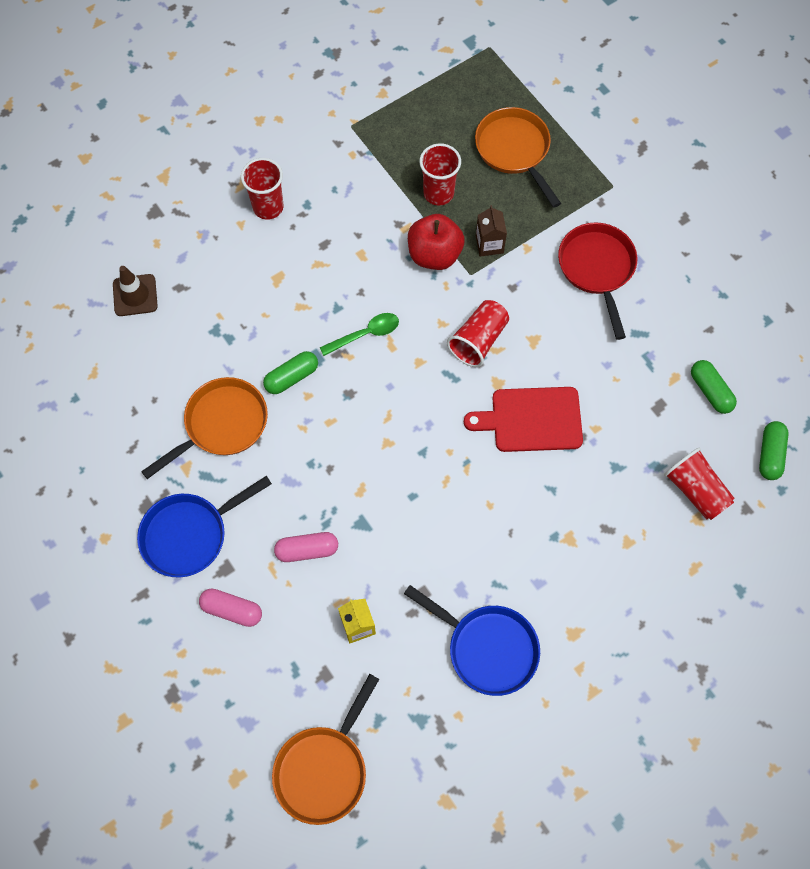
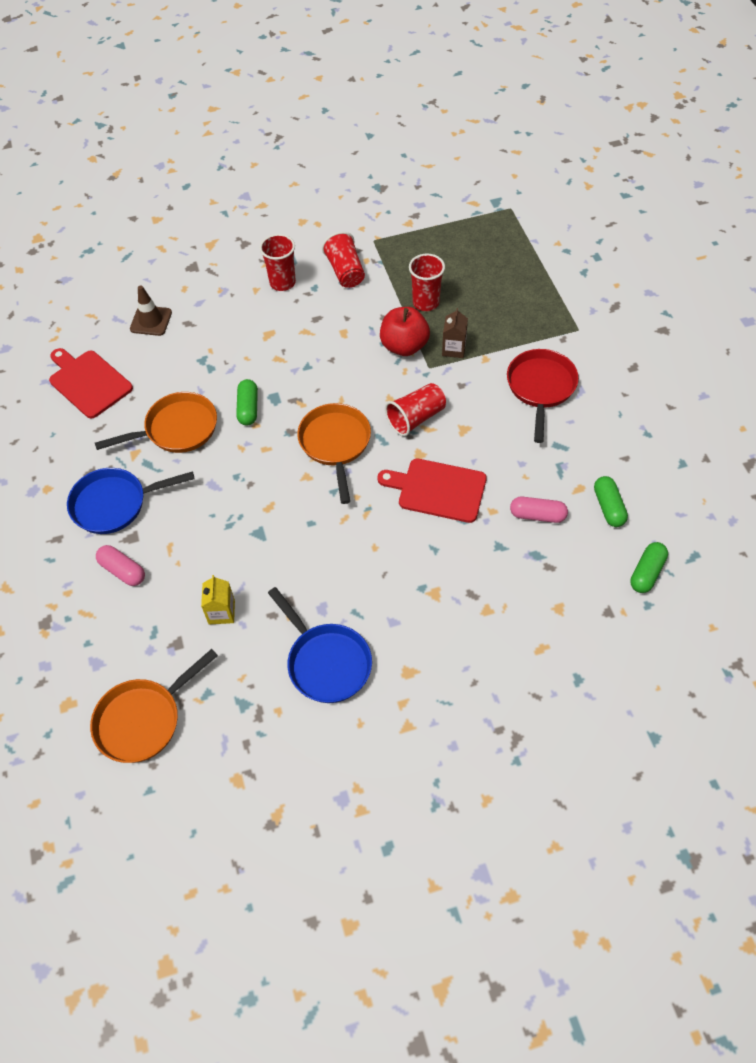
camera: 20 degrees right, 10 degrees down
(95, 393) = (88, 382): none -> red cutting board
(292, 377) = (248, 408): green capsule -> green capsule turned 75 degrees counterclockwise
(307, 550) = (204, 541): pink capsule -> pink capsule (537, 515)
(365, 334) = (322, 391): green spoon -> none
(514, 150) = (502, 285): orange pan -> orange pan (335, 444)
(695, 490) = (565, 584): red cup -> red cup (345, 271)

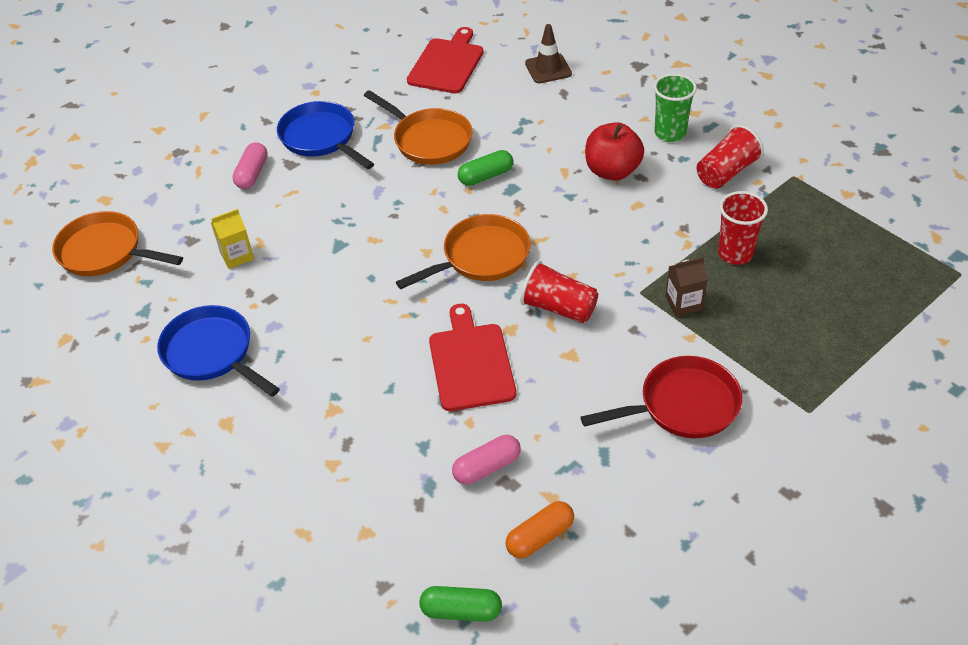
camera: 65 degrees right, 10 degrees down
(282, 283) = (670, 133): red cup -> green cup
(326, 662) = (212, 353): blue pan -> blue pan turned 105 degrees clockwise
(404, 346) = (655, 260): red apple -> red apple (612, 171)
(537, 515) = (487, 467): pink capsule -> pink capsule turned 75 degrees clockwise
(608, 507) = (540, 537): green capsule -> orange capsule

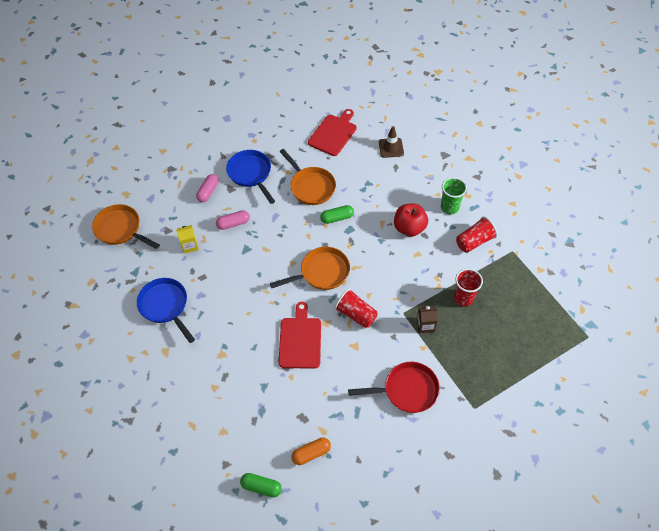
camera: 10 degrees right, 10 degrees up
(487, 467) = (294, 406): pink capsule -> pink capsule (233, 223)

